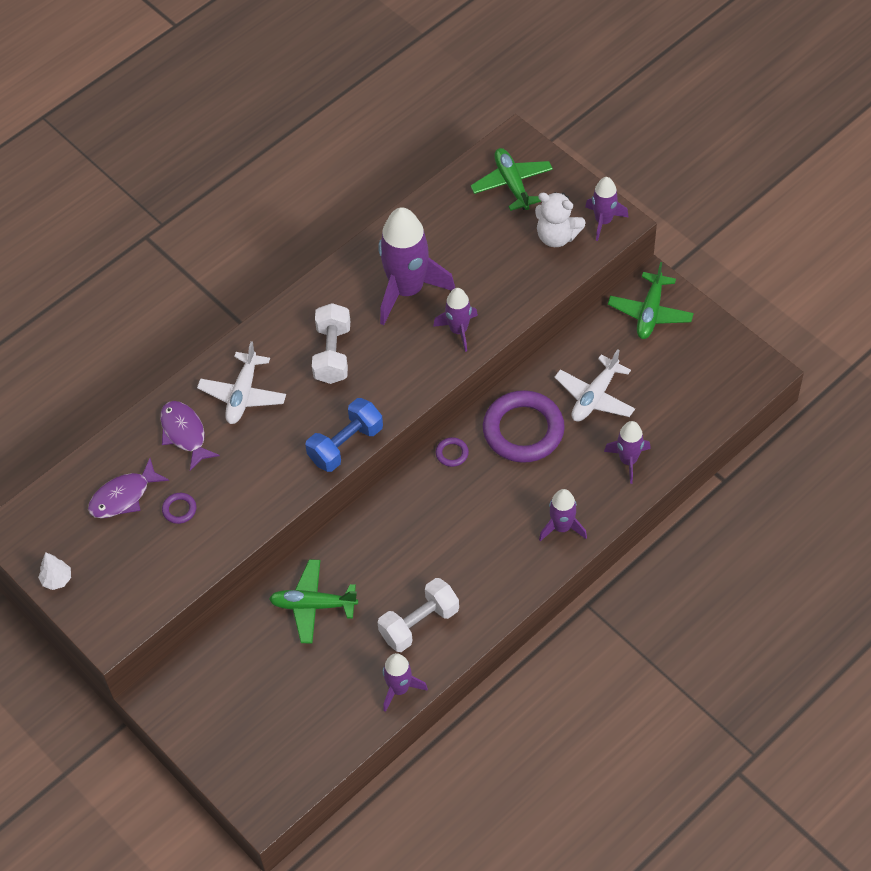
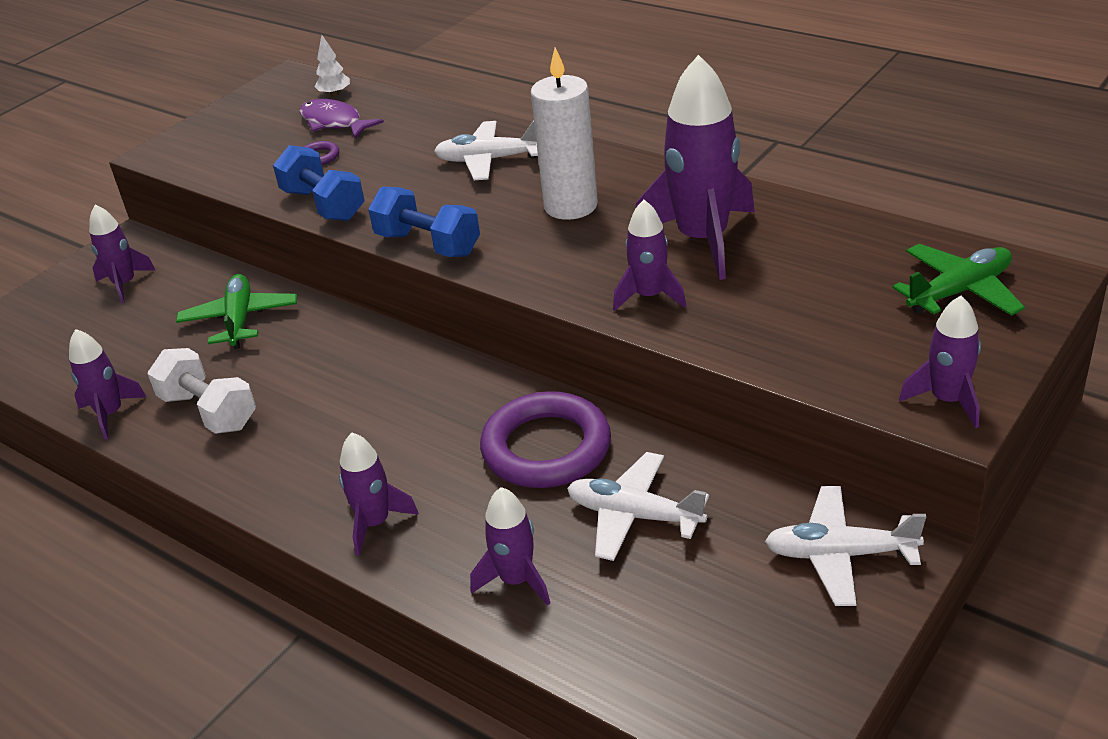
camera: 80 degrees right, 20 degrees down
(57, 579) = (228, 112): white tree -> white tree (335, 94)
(185, 433) = (424, 138): purple fish -> none
(226, 693) = (125, 284): none -> purple rocket
(259, 509) = (323, 205): none -> blue dumbbell
(332, 354) = (570, 206): white dumbbell -> white candle
(452, 453) = (488, 386): purple ring -> none
(557, 236) = (881, 355): white teddy bear -> none
(650, 312) = (840, 554): green plane -> white plane

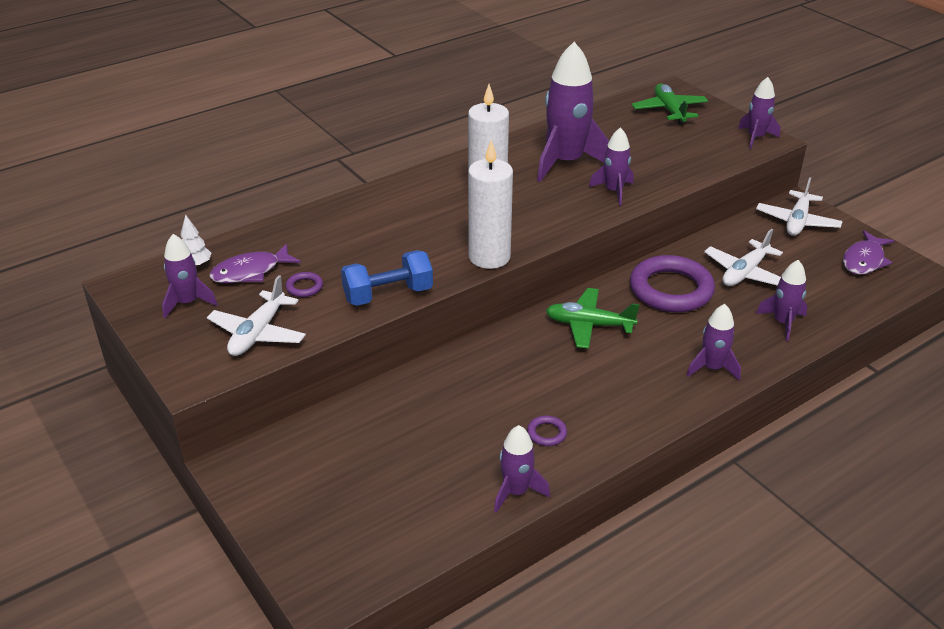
camera: 75 degrees left, 0 degrees up
(125, 284) = (313, 471): purple rocket -> purple rocket (188, 303)
(209, 411) = (546, 433): white dumbbell -> purple ring
(240, 320) = (430, 404): green plane -> green plane (589, 325)
(428, 244) = (489, 257): blue dumbbell -> white candle
(489, 160) = (393, 213): white plane -> white plane (258, 333)
(765, 663) = (864, 260): none -> purple fish

